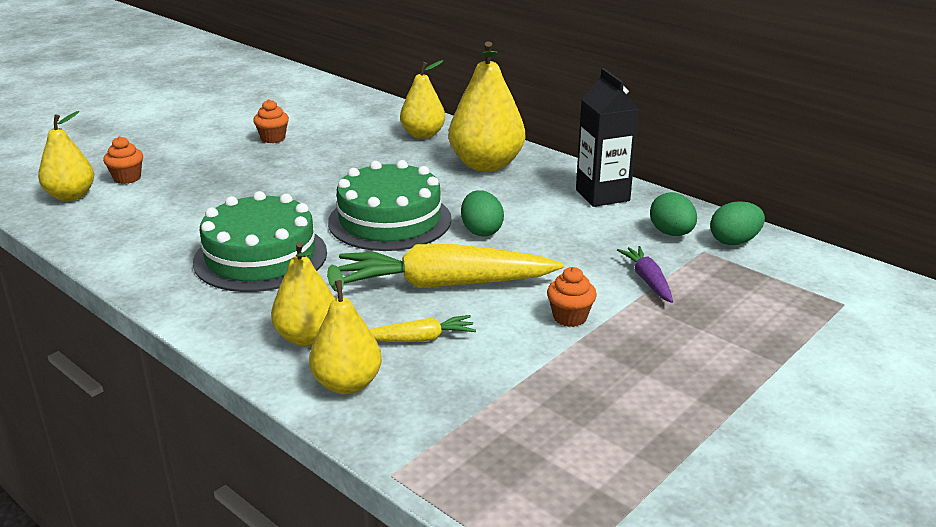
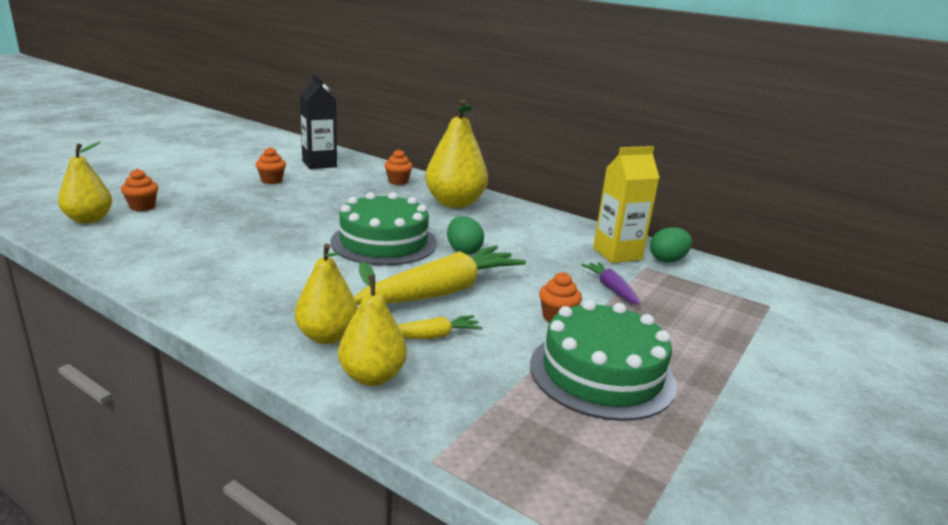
camera: 10 degrees left, 5 degrees down
(260, 257) = (273, 269): green cake -> green cake (602, 373)
(423, 135) = (398, 181): yellow pear -> orange cupcake
(444, 284) = (442, 291): yellow carrot -> yellow carrot turned 150 degrees clockwise
(602, 195) = (554, 226): black carton -> black carton (319, 164)
(671, 233) = (617, 254): green egg -> yellow carton

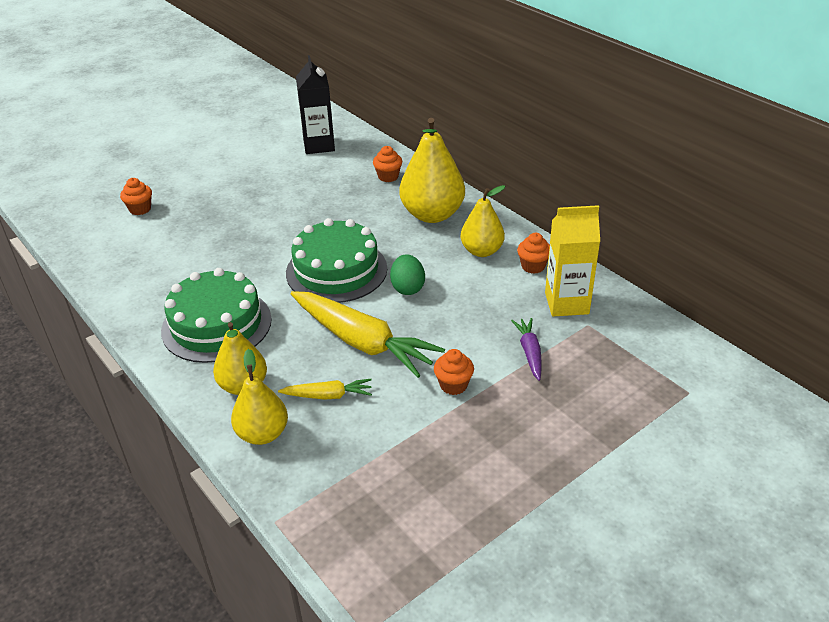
camera: 20 degrees right, 15 degrees up
(89, 220) = (94, 225): yellow pear -> yellow pear (482, 251)
(271, 181) = (263, 173): orange cupcake -> orange cupcake (533, 266)
(442, 291) = (362, 342): yellow carrot -> yellow carrot turned 60 degrees clockwise
(602, 373) = (457, 456): green cake -> green cake (216, 325)
(667, 260) = (618, 317): green egg -> none

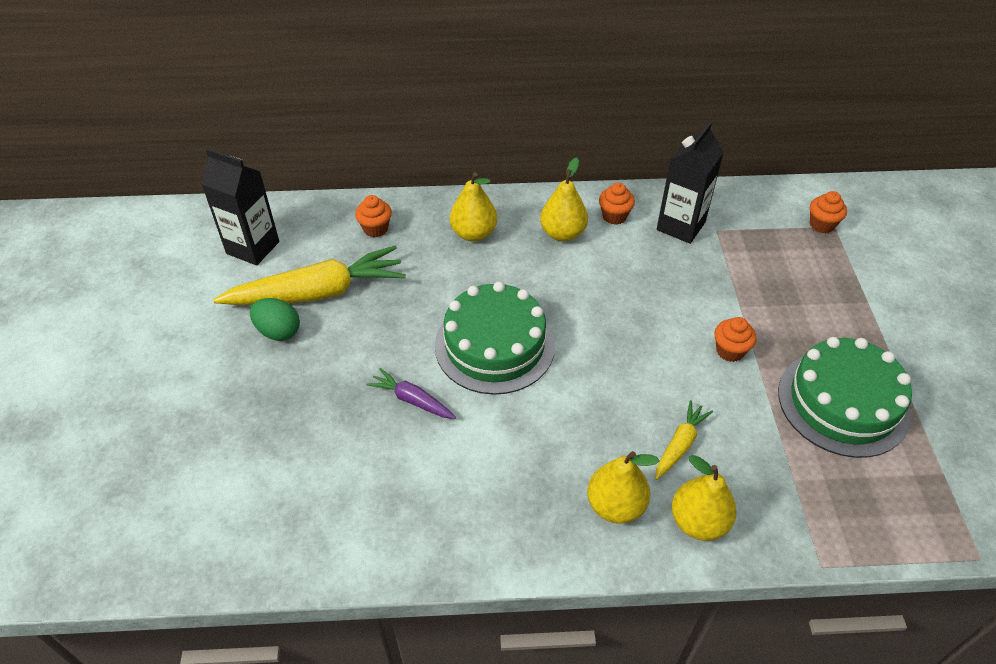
camera: 55 degrees left, 10 degrees up
(140, 209) = (193, 462): orange cupcake -> orange cupcake (821, 225)
(216, 325) = (496, 484): green cake -> green cake (843, 402)
(362, 342) = (622, 381): yellow carrot -> yellow carrot (317, 292)
(407, 288) = (570, 309): green egg -> green egg (278, 331)
(432, 214) = (473, 233): yellow pear -> yellow pear, size x0.64
(529, 352) = (724, 282): purple carrot -> purple carrot (412, 400)
(566, 303) = (680, 226): yellow carton -> black carton

